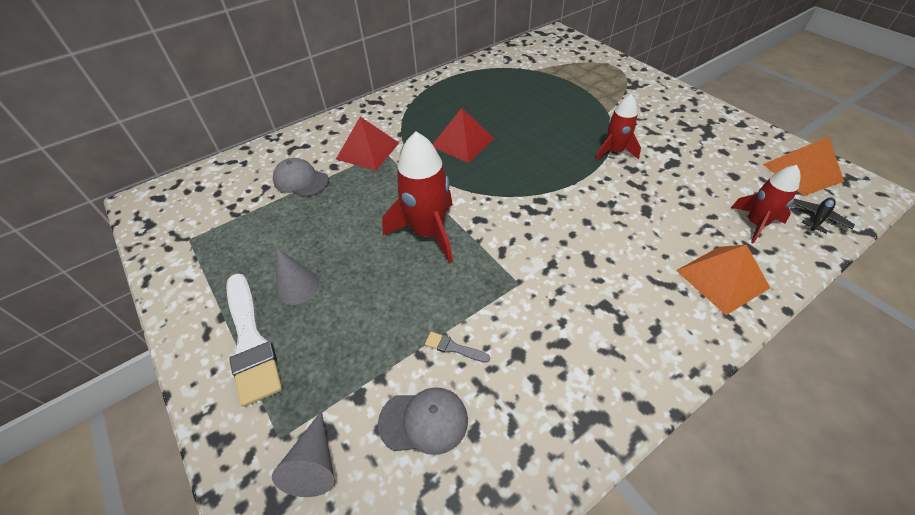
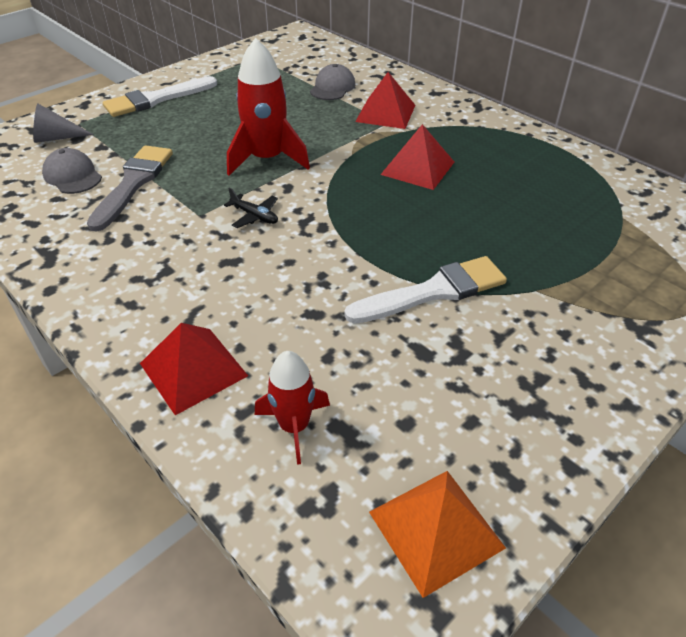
camera: 80 degrees right, 5 degrees down
(297, 286) = (205, 107): grey cone -> none
(424, 421) = (72, 175): grey cap -> grey cap turned 150 degrees clockwise
(453, 348) = (133, 183): grey brush -> grey brush, size x2.43
(614, 152) = (433, 291): red rocket -> white brush
(722, 279) = (193, 369): orange pyramid -> red pyramid
(818, 218) = (313, 517): black plane -> black plane (254, 216)

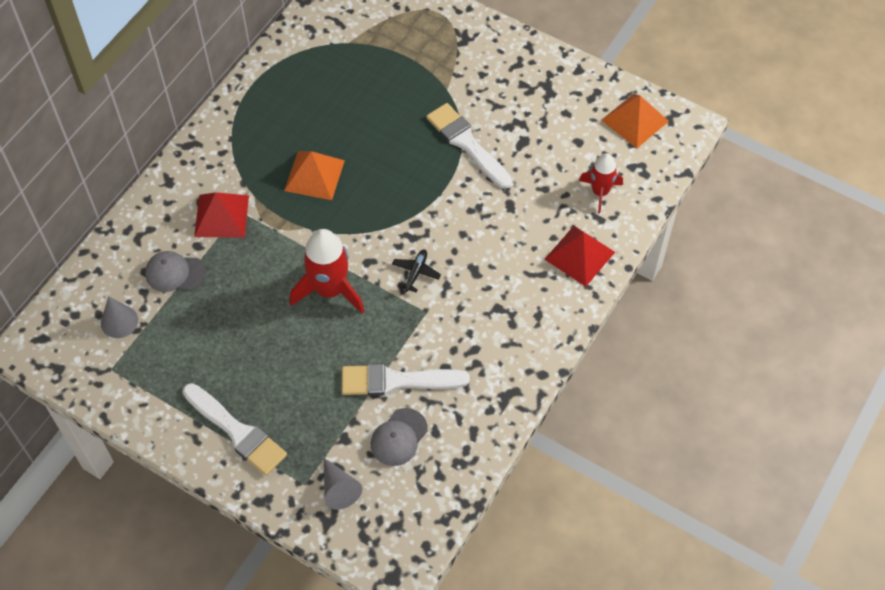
camera: 105 degrees left, 15 degrees up
(133, 183) = (397, 381): grey brush -> white brush
(298, 63) = (119, 321): none -> grey cone
(418, 168) = (314, 175): red pyramid -> orange pyramid

